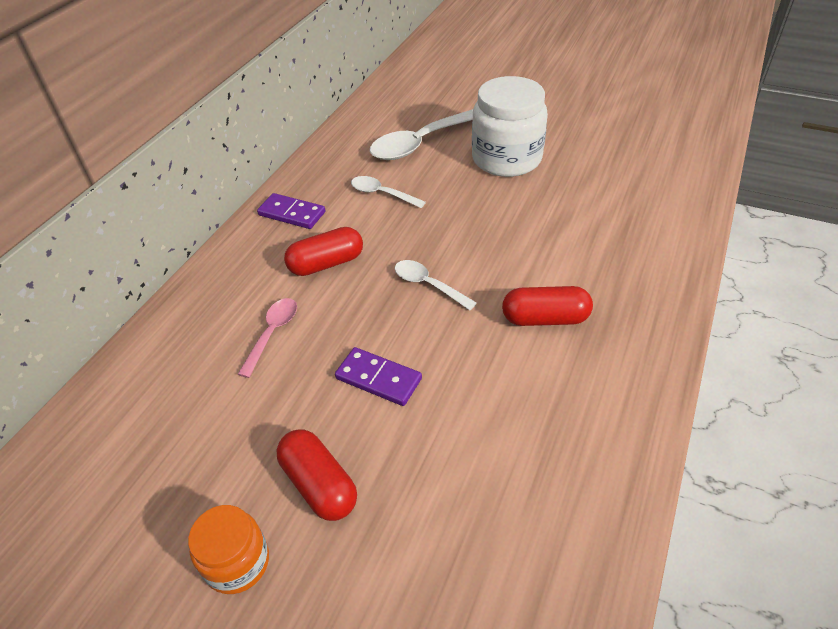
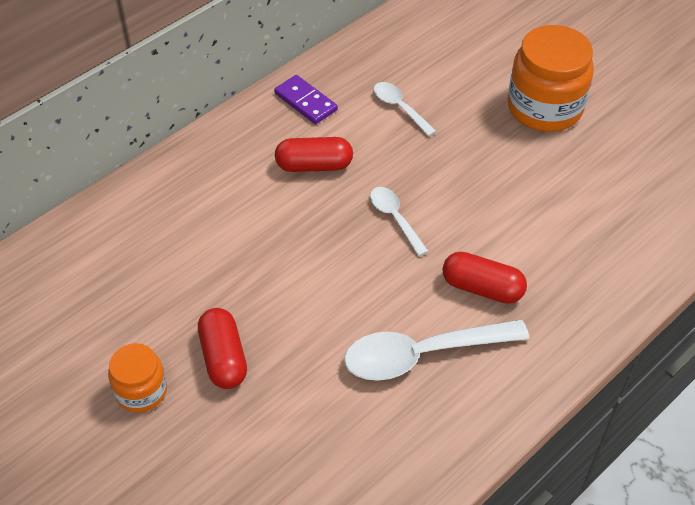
camera: 20 degrees right, 5 degrees up
(272, 333) = (239, 217): pink spoon -> none
(378, 379) = (309, 289): purple domino -> none
(422, 143) = (468, 61): white spoon -> white spoon (422, 355)
(506, 159) = (544, 108): white jar -> orange jar

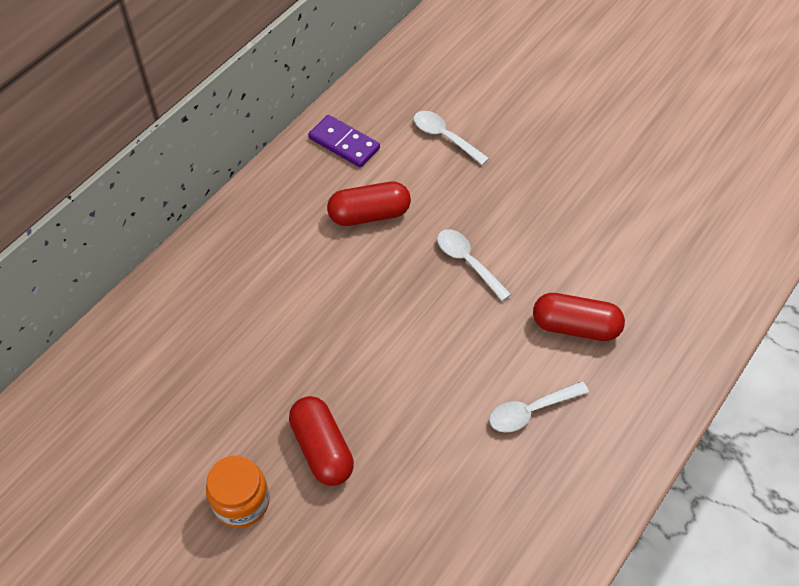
camera: 10 degrees left, 5 degrees up
(422, 355) = (531, 411): white spoon -> white spoon, size x0.54
(544, 108) = (593, 117): orange jar -> none

